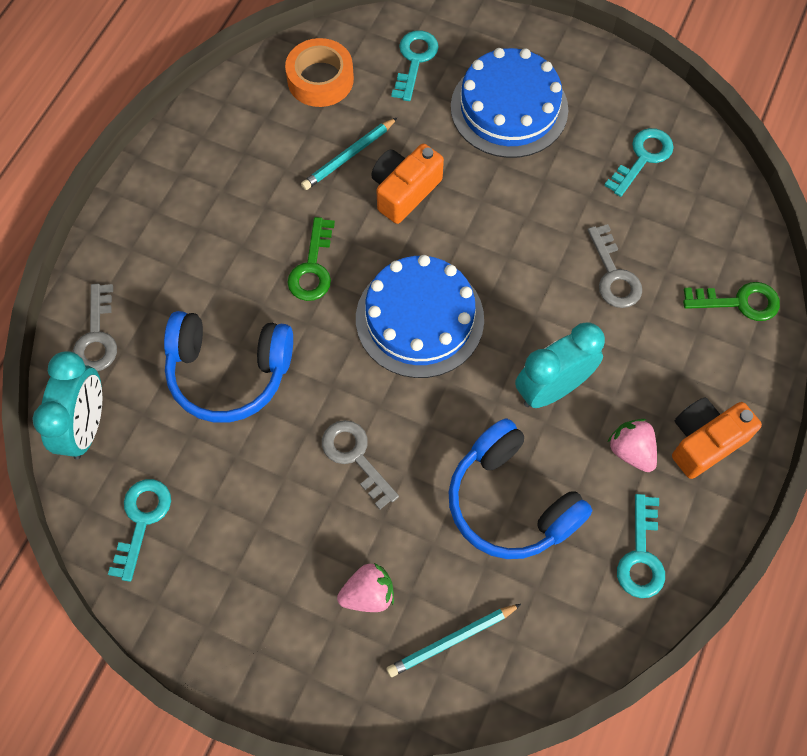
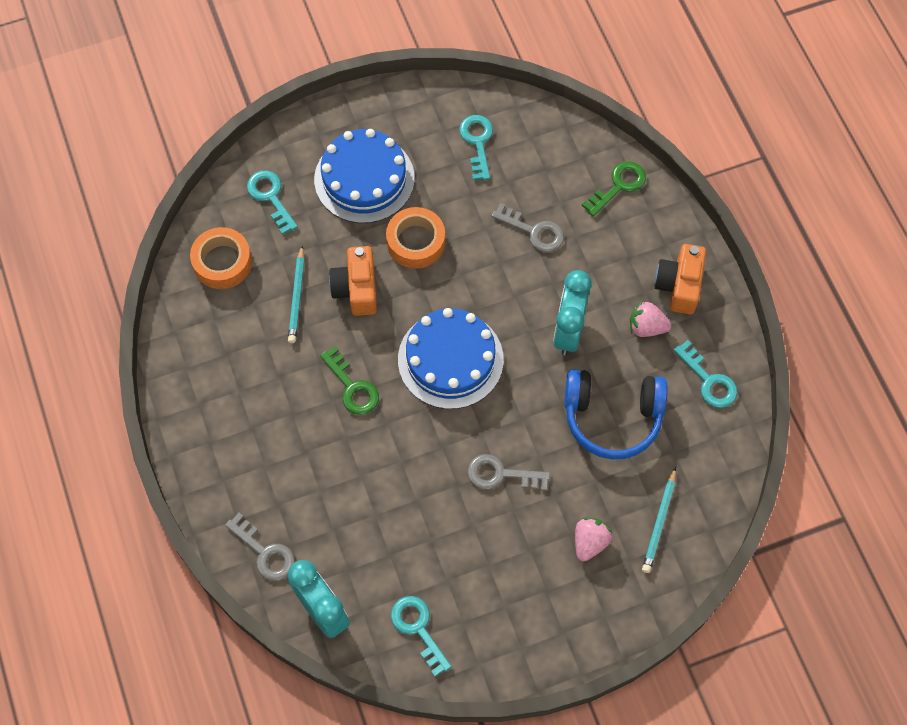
camera: 45 degrees left, 0 degrees up
(229, 372) = (372, 497): blue headphones -> none
(497, 195) = (416, 242): none -> orange tape

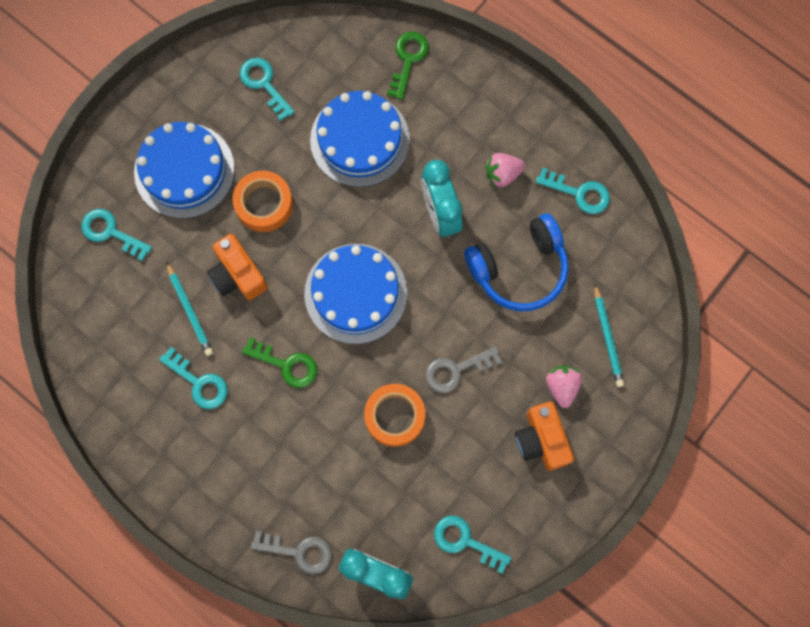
camera: 30 degrees left, 10 degrees up
(222, 262) = (104, 315): orange tape -> orange tape (395, 416)
(267, 361) = (199, 382): none -> turquoise key
(534, 231) = (360, 140): grey key -> blue cake
(679, 285) = (508, 122): orange camera -> orange camera (541, 440)

